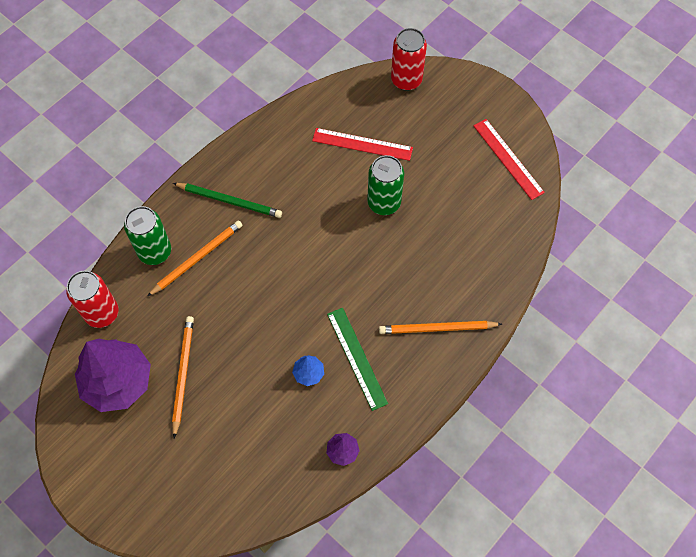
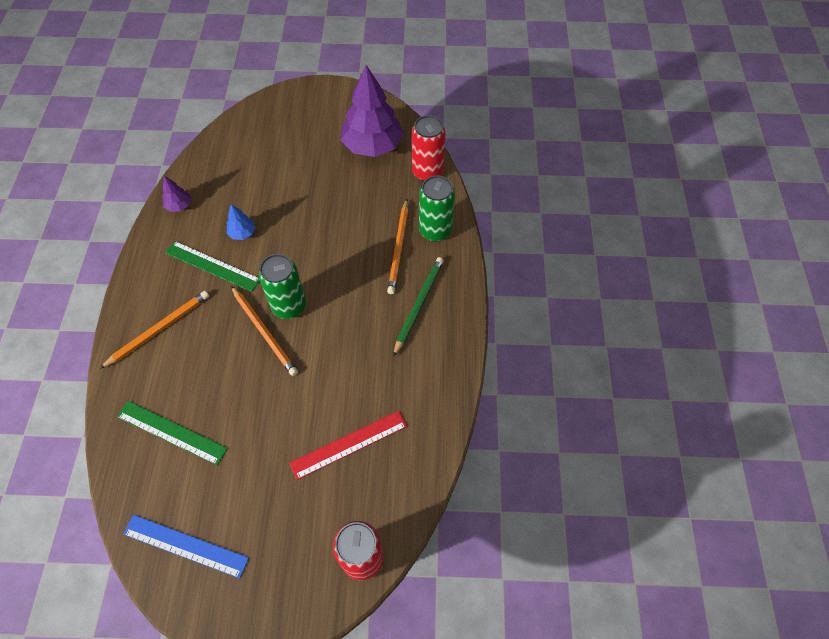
camera: 140 degrees right, 5 degrees down
(183, 374) = (333, 176): orange pencil -> orange pencil (264, 332)
(229, 201) = (418, 305): green pencil -> green pencil turned 135 degrees clockwise
(384, 203) = (283, 401): green can -> green can (289, 306)
(475, 237) = (172, 432): none -> green ruler
(508, 158) = (185, 546): red ruler -> blue ruler

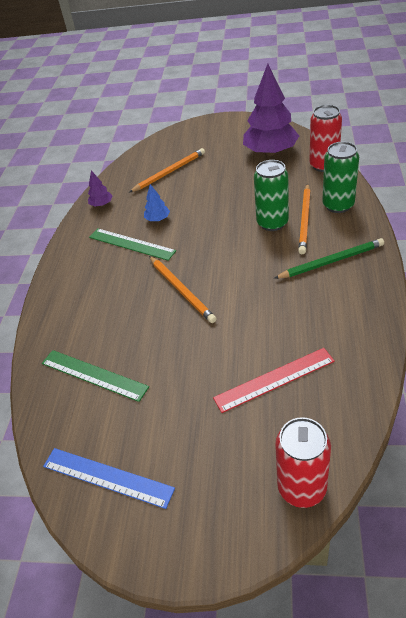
camera: 10 degrees right, 15 degrees down
(158, 329) = (82, 293): orange pencil -> orange pencil (169, 172)
(289, 306) = (204, 269): green can -> green can (272, 223)
(418, 305) = (331, 261): green pencil -> green pencil turned 45 degrees clockwise

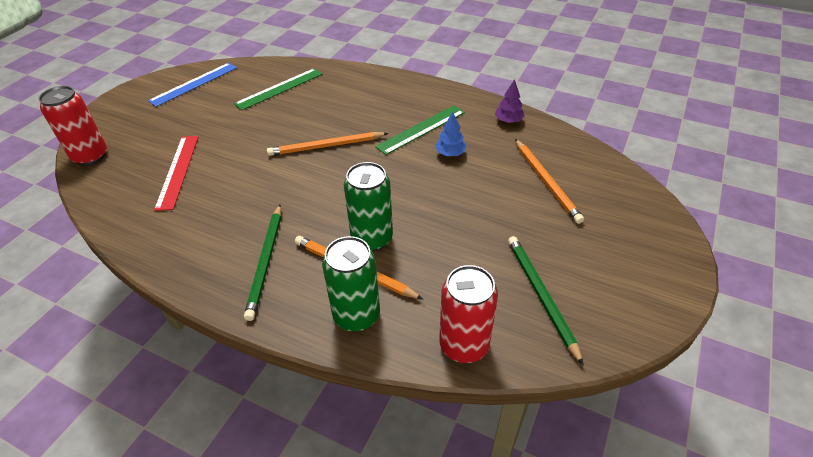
camera: 105 degrees right, 0 degrees up
(270, 152) = (541, 296): purple tree -> green pencil

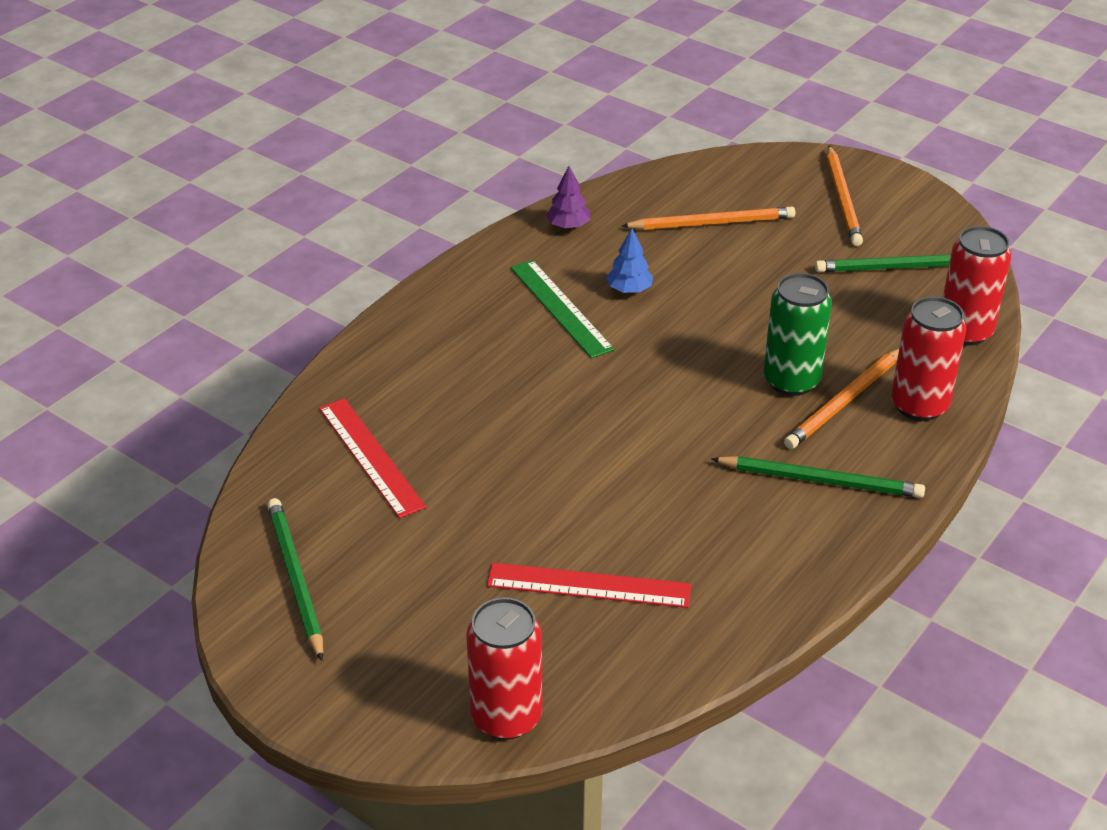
camera: 80 degrees left, 5 degrees down
(194, 84) = (295, 579): blue ruler -> green pencil
(279, 88) = (371, 456): green ruler -> red ruler
(326, 146) = (572, 408): orange pencil -> orange pencil (842, 199)
(356, 315) = (919, 405): green can -> red can

